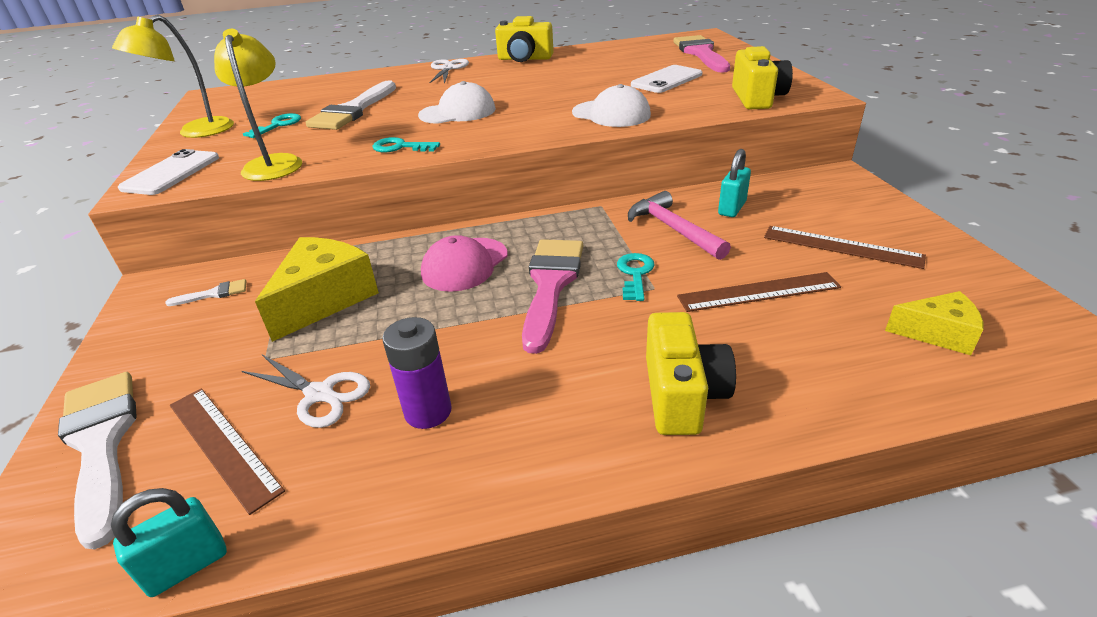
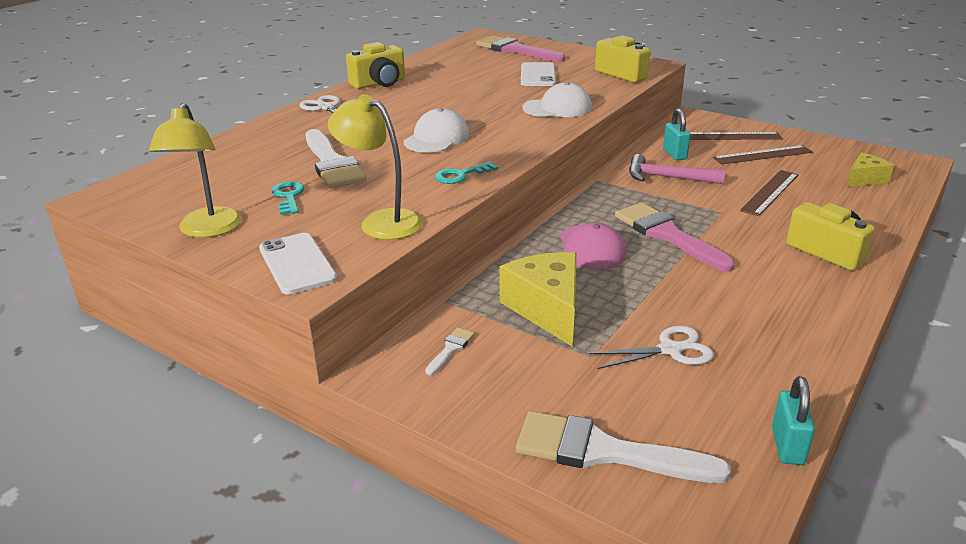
camera: 45 degrees left, 5 degrees down
(223, 445) = (678, 402): brown ruler -> brown ruler (731, 136)
(428, 411) = (742, 322): purple battery -> none
(635, 274) = (698, 209): turquoise key -> none

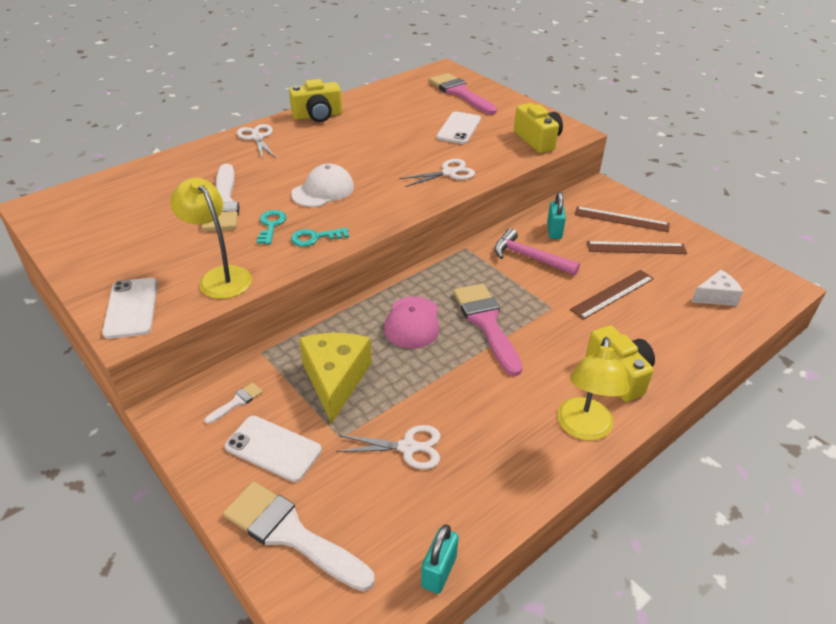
camera: 15 degrees right, 10 degrees up
(207, 230) = (89, 257): yellow lamp -> yellow lamp (584, 429)
(288, 196) = (168, 234): turquoise key -> turquoise key (271, 225)
(524, 381) = (273, 448): none -> white phone
(557, 108) = (448, 173): white cap -> white scissors
(864, 179) = (715, 296): yellow cheese -> white cheese

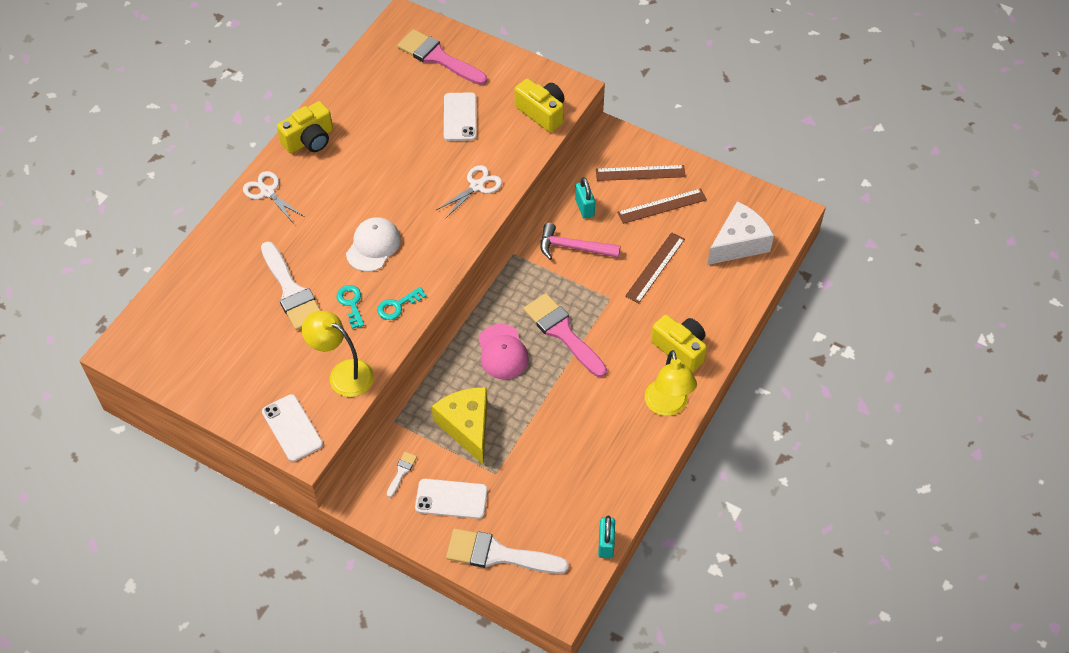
camera: 20 degrees left, 15 degrees up
(408, 447) = (548, 464): white scissors -> none
(715, 296) = (738, 243): white cheese -> white cheese, size x1.70

